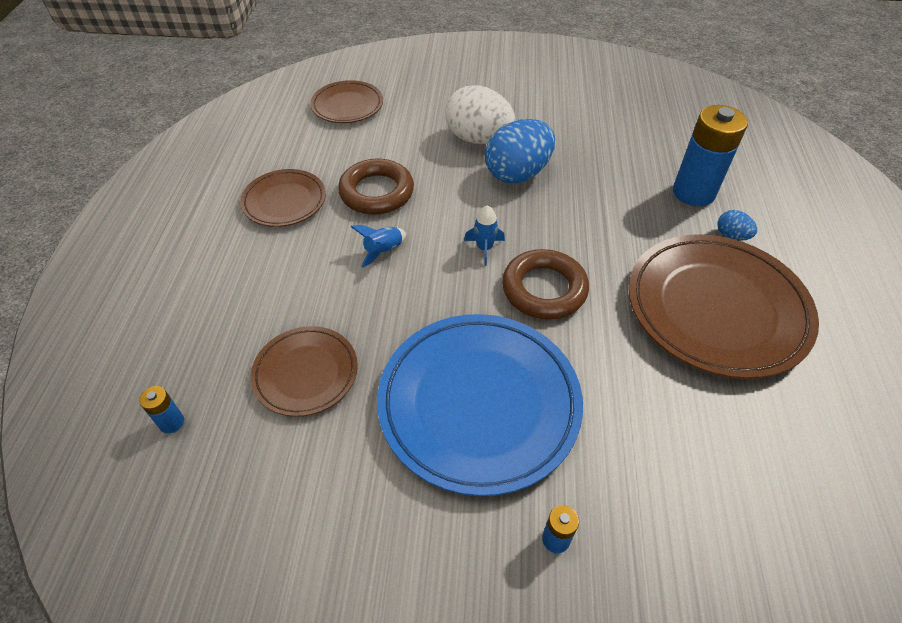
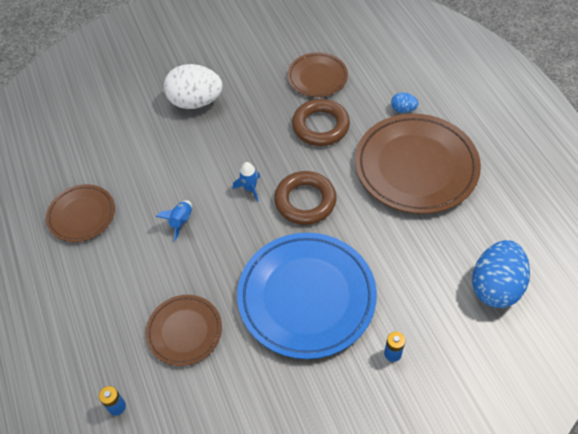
camera: 25 degrees left, 5 degrees up
(347, 106) = (75, 113): brown plate -> brown plate (317, 77)
(376, 192) = (147, 178): brown ring -> brown ring (320, 126)
(517, 173) = (240, 119): blue egg -> blue egg (495, 286)
(693, 192) = (365, 86): blue battery -> none

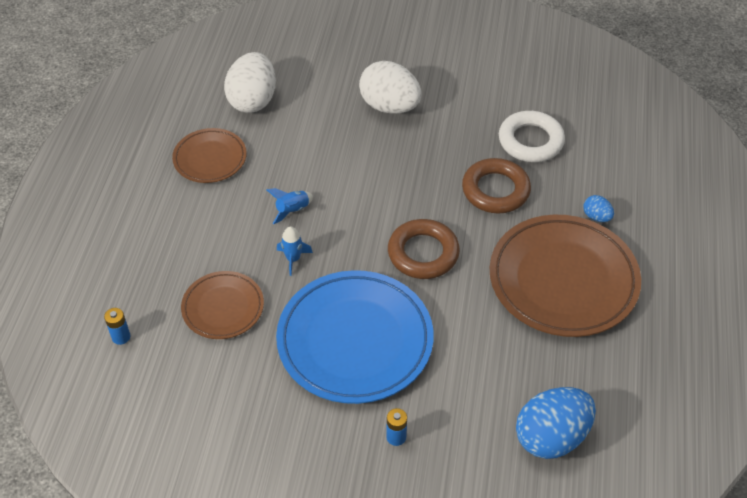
camera: 30 degrees right, 5 degrees down
(82, 150) = (253, 100): none -> white egg
(250, 188) = (379, 214): blue rocket -> blue rocket (293, 259)
(317, 77) = (530, 141): brown plate -> white ring

